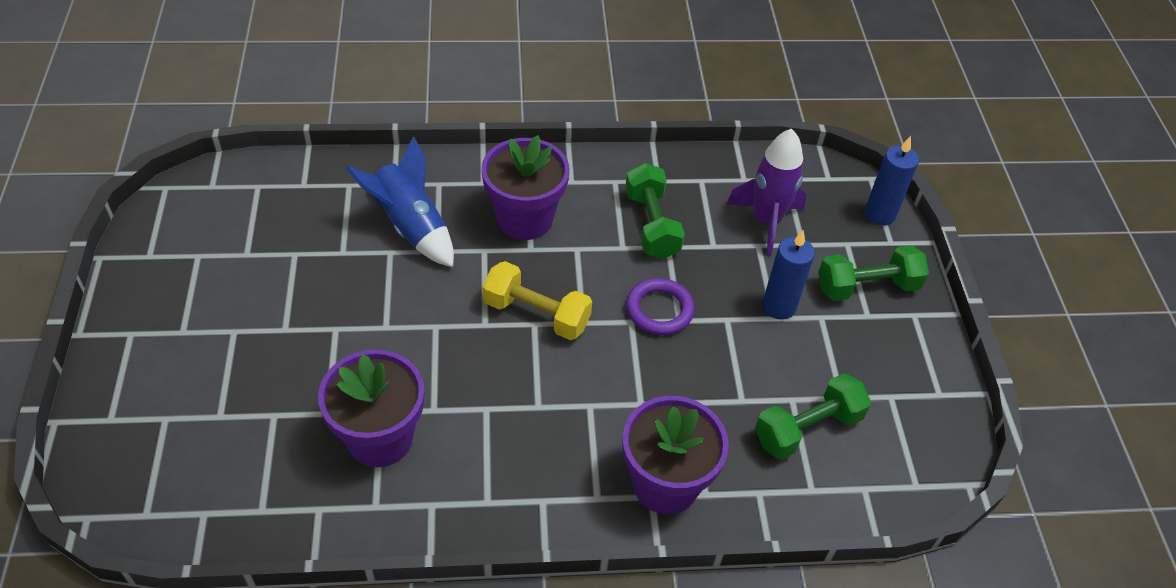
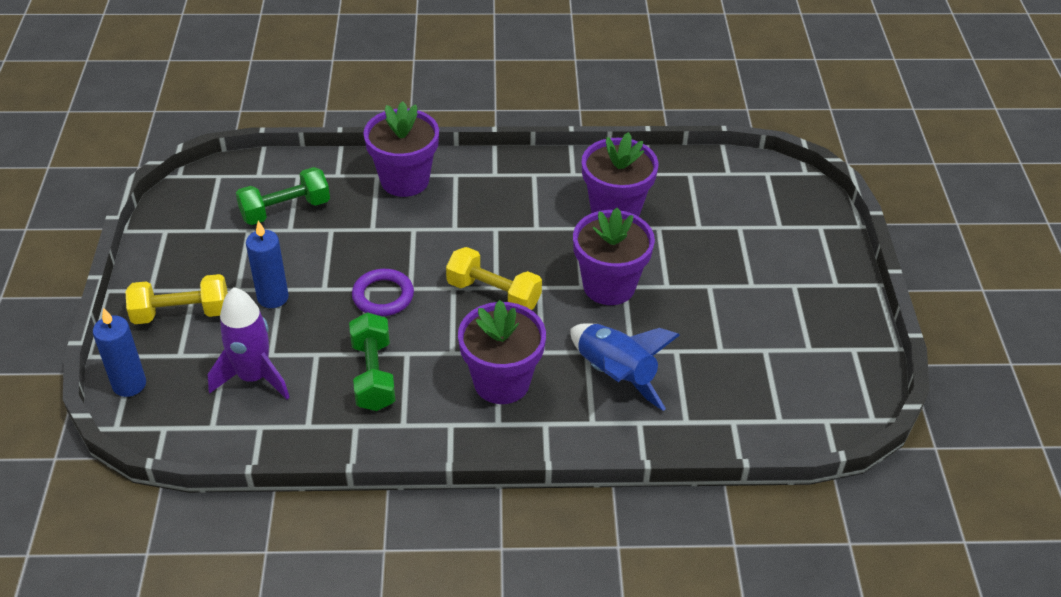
camera: 175 degrees left, 5 degrees down
(403, 326) = (609, 286): none -> purple flower pot
(867, 287) = (181, 313): green dumbbell -> yellow dumbbell

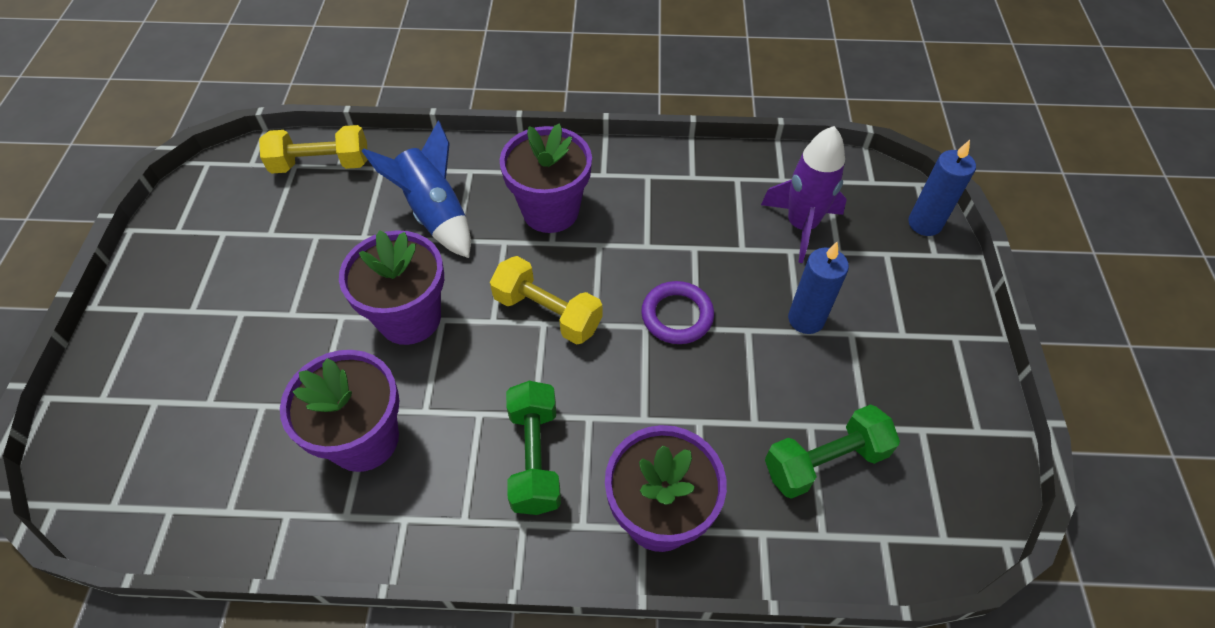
camera: 175 degrees left, 10 degrees up
(181, 313) = (905, 302): yellow dumbbell -> yellow dumbbell (321, 164)
(373, 375) = (680, 223): green dumbbell -> green dumbbell (535, 457)

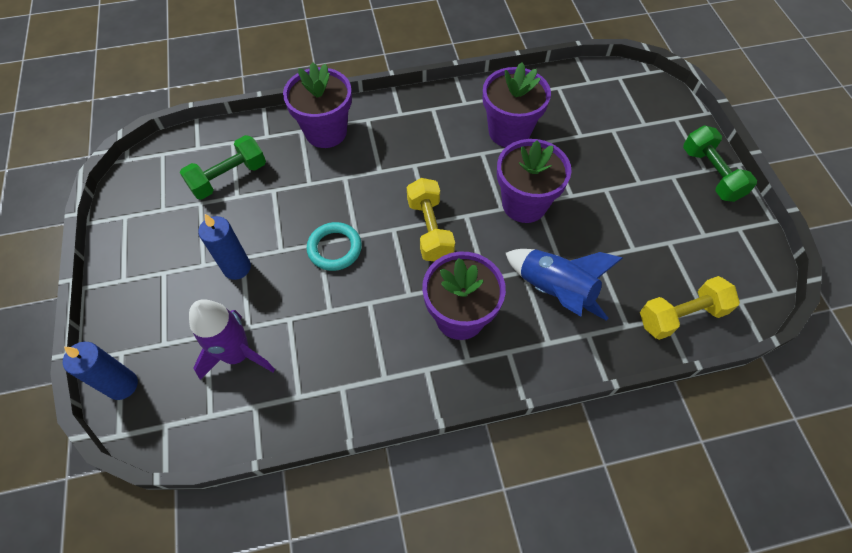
camera: 165 degrees right, 5 degrees up
(535, 457) = (405, 143): green dumbbell -> green dumbbell (711, 174)
(547, 313) = (430, 229): yellow dumbbell -> yellow dumbbell turned 60 degrees clockwise
(677, 315) = (334, 248): purple ring -> turquoise ring

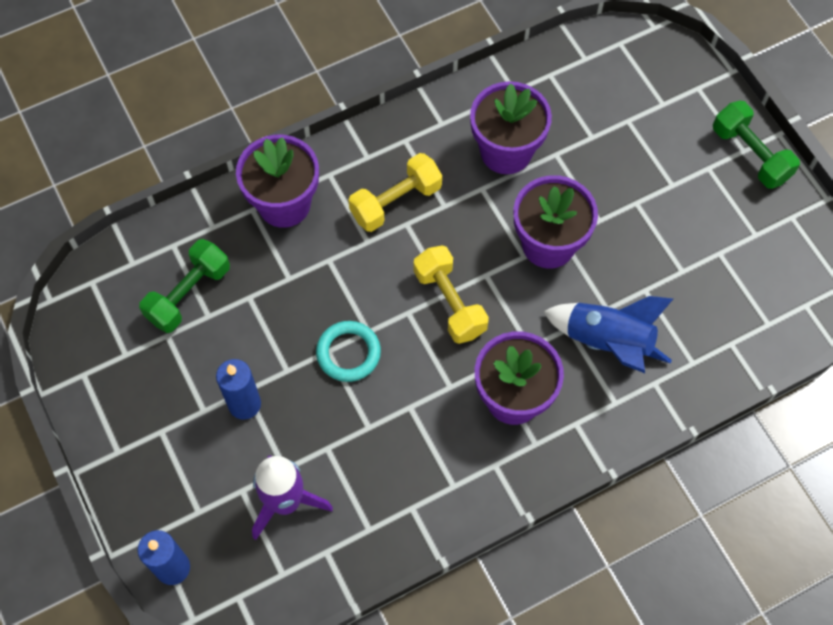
camera: 15 degrees left, 5 degrees up
(681, 316) = (747, 337): yellow dumbbell -> yellow dumbbell (396, 202)

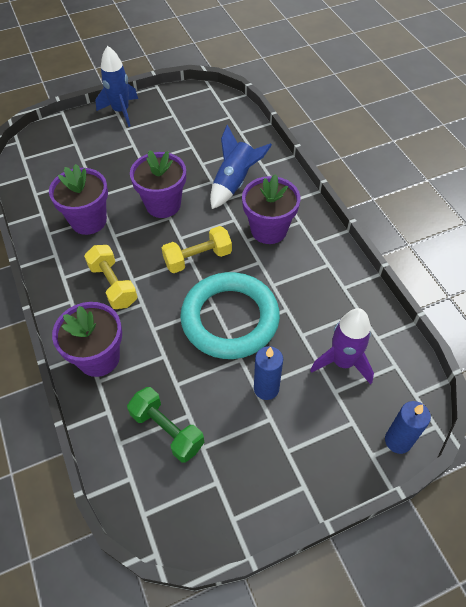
camera: 85 degrees left, 10 degrees down
(348, 353) = (230, 319): turquoise ring -> turquoise ring, size x2.09
(750, 154) = (121, 111): green dumbbell -> blue rocket

